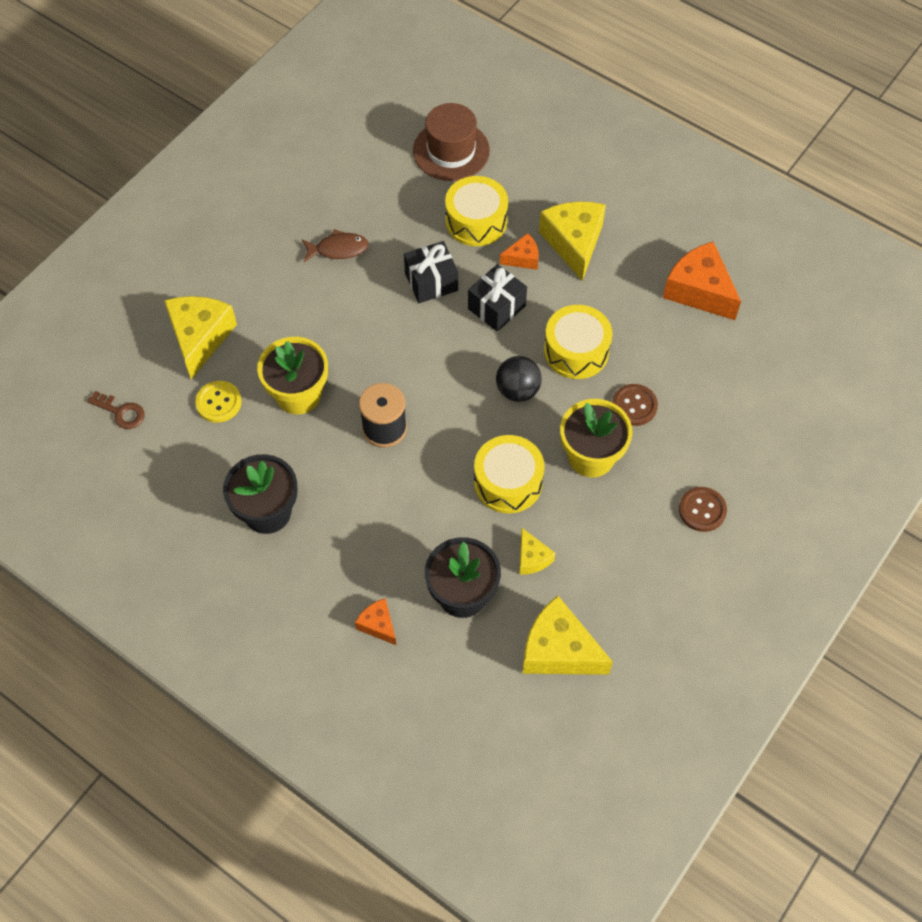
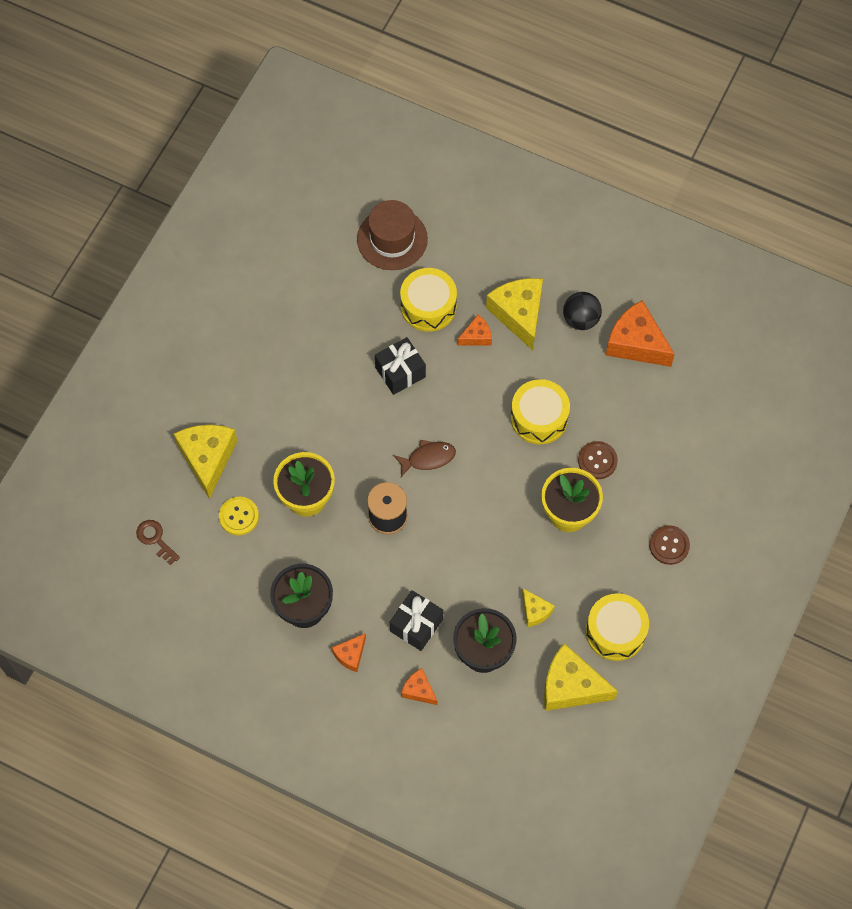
camera: 10 degrees left, 5 degrees up
(121, 412) = (155, 539): brown key -> brown key turned 150 degrees counterclockwise
(308, 572) = (350, 655): none -> orange cheese
(338, 249) = (311, 353): brown fish -> brown fish (428, 458)
(496, 307) = (462, 387): black gift -> black gift (416, 625)
(508, 482) = (502, 548): yellow drum -> yellow drum (615, 632)
(517, 390) = (495, 463): black ball -> black ball (581, 319)

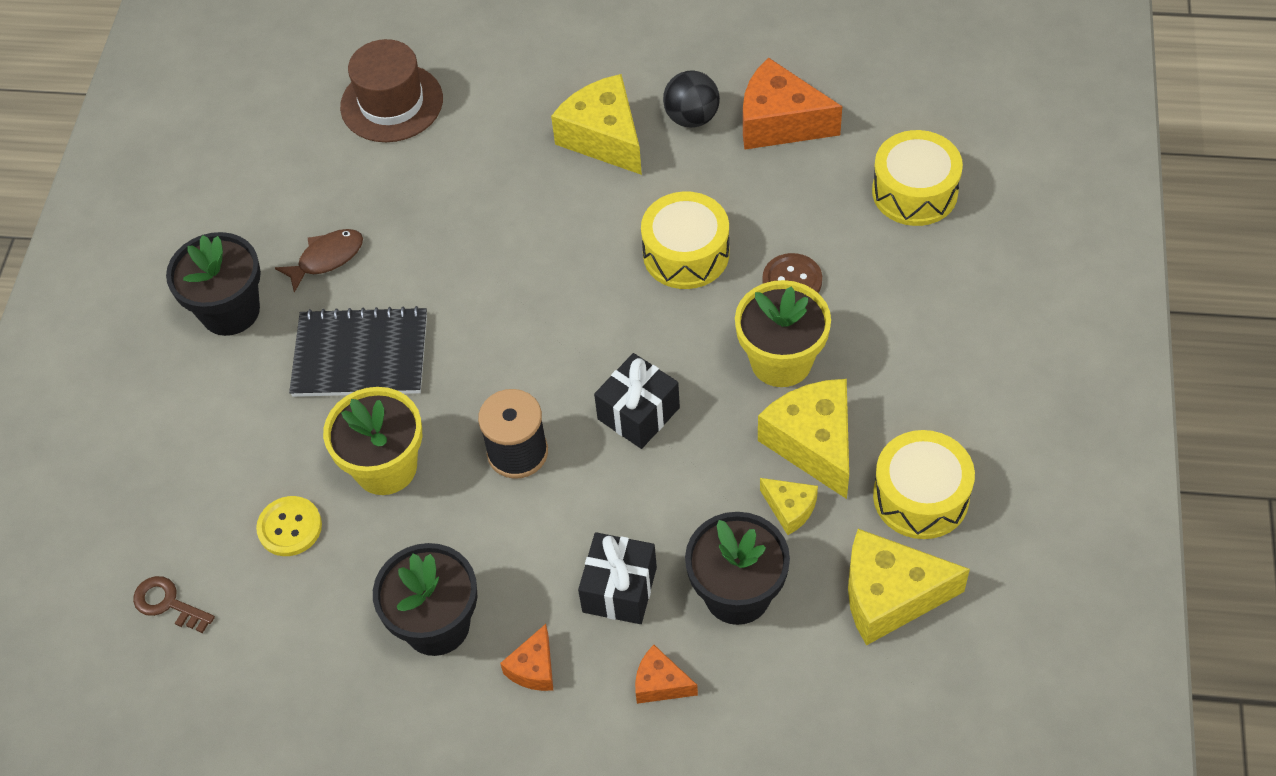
camera: 15 degrees left, 10 degrees down
(207, 458) = (215, 463): yellow cheese -> yellow cheese (813, 443)
(245, 357) = (230, 311): none -> black flower pot
(315, 417) = (360, 355): none -> black notebook
(400, 372) = (464, 259): black gift -> black gift (638, 413)
(428, 306) = (473, 167): yellow drum -> yellow drum (914, 192)
(428, 458) = (547, 356): brown fish -> brown fish (326, 258)
(476, 336) = (556, 182): orange cheese -> none
(669, 545) = (943, 356): brown button -> none

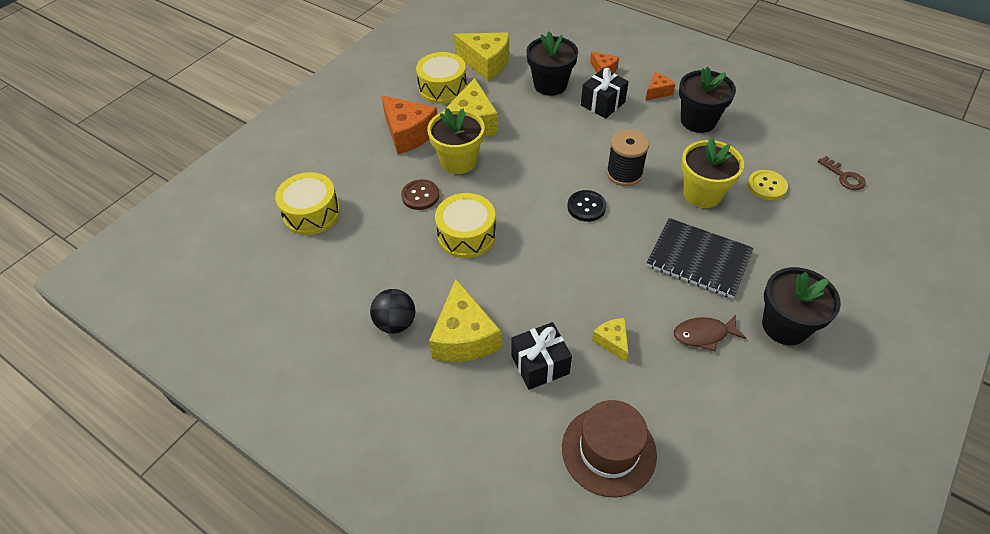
camera: 155 degrees left, 5 degrees down
(547, 368) = (586, 207): none -> black button
(638, 413) = (549, 166): black gift -> black gift (540, 364)
(779, 122) = (344, 292): orange cheese -> orange cheese (408, 133)
(790, 509) = (503, 104): yellow cheese -> yellow cheese (612, 341)

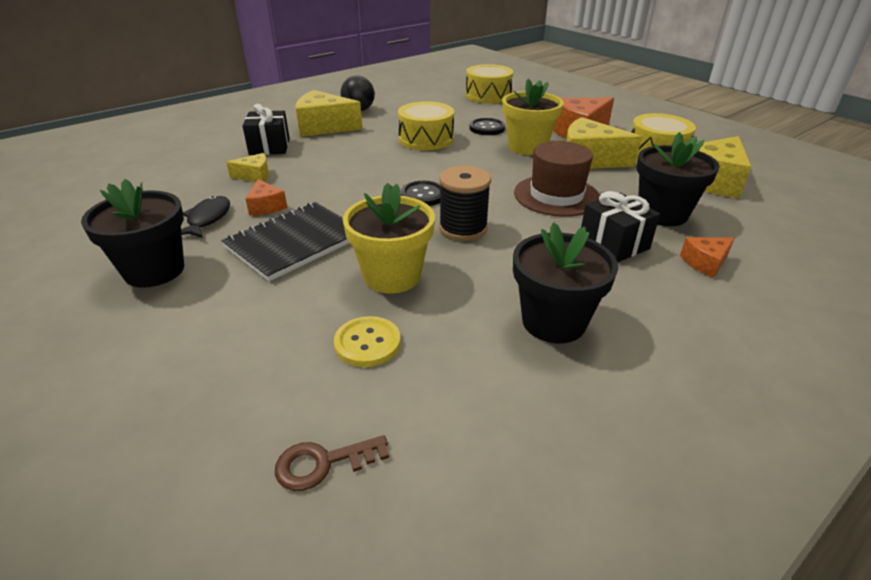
camera: 105 degrees right, 15 degrees down
(420, 196) = (487, 128): brown button -> black button
(608, 450) = (173, 157): brown hat -> brown hat (556, 195)
(657, 92) = (641, 301): orange cheese -> orange cheese (266, 206)
(704, 334) = (207, 219): brown fish -> black fish

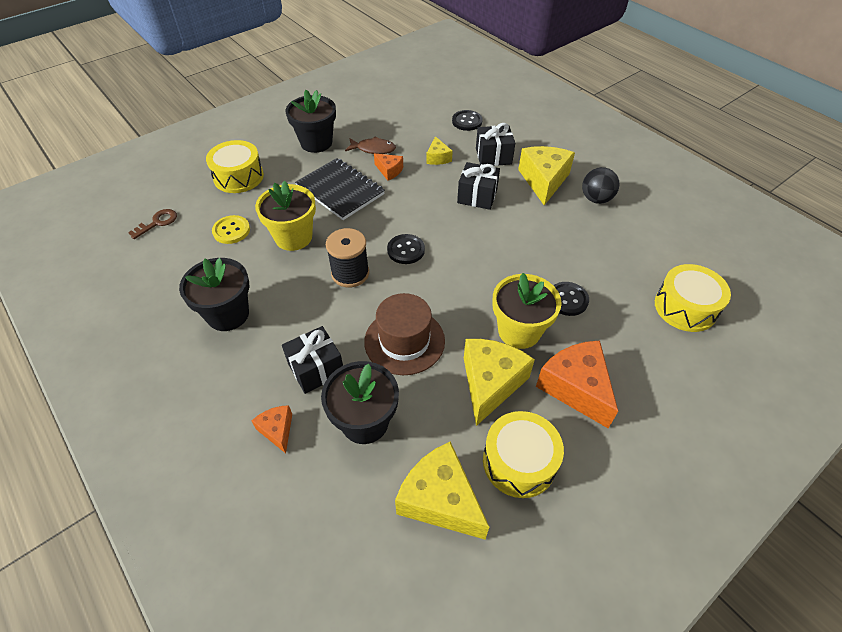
camera: 90 degrees right, 15 degrees up
(188, 158) = (467, 121): none -> black button
(207, 219) = (373, 149): black fish -> brown fish
(266, 206) = (389, 171): orange cheese -> orange cheese turned 120 degrees counterclockwise
(323, 463) = (157, 223): brown key -> brown key turned 60 degrees clockwise
(338, 157) = (477, 196): none -> black gift
(426, 139) = (527, 250): yellow drum -> yellow drum (238, 177)

